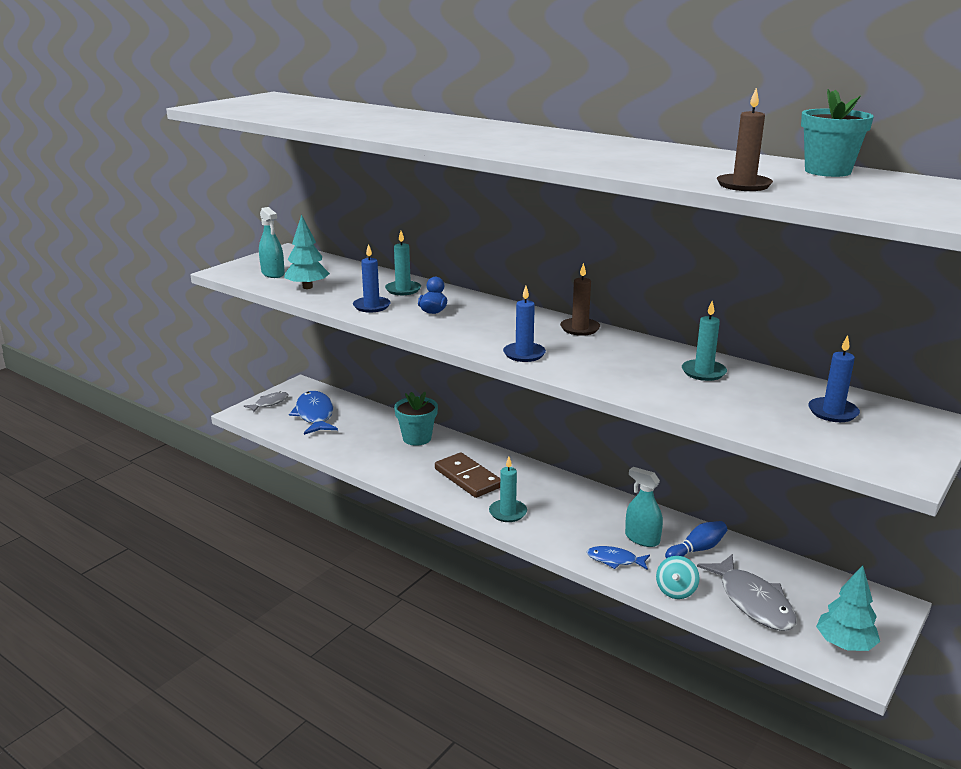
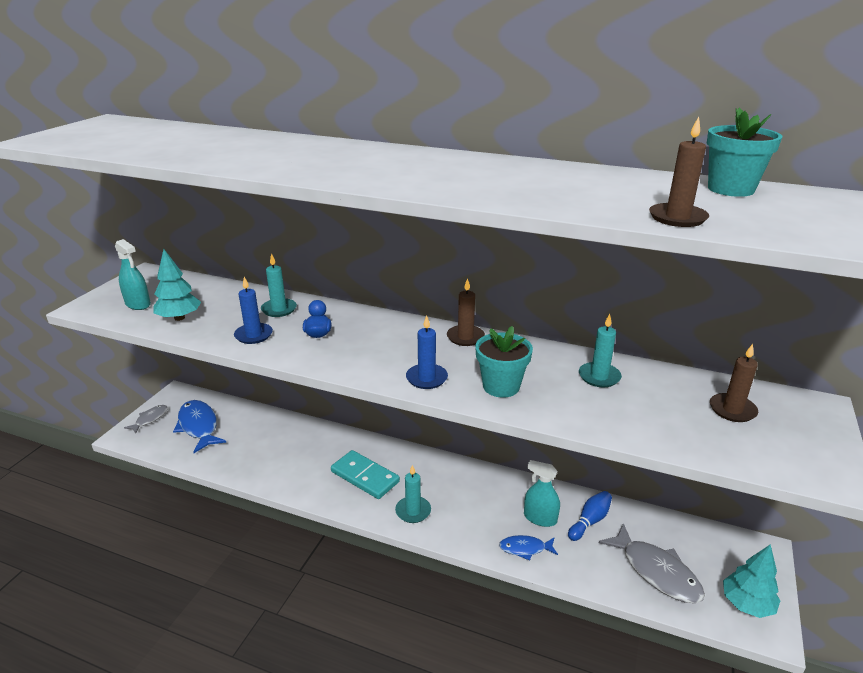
camera: 15 degrees left, 5 degrees up
(417, 438) = (304, 438): turquoise flower pot -> turquoise flower pot (501, 386)
(468, 478) = (365, 477): brown domino -> turquoise domino
(676, 591) = (589, 574): turquoise spinning top -> none
(833, 412) = (732, 410): blue candle -> brown candle

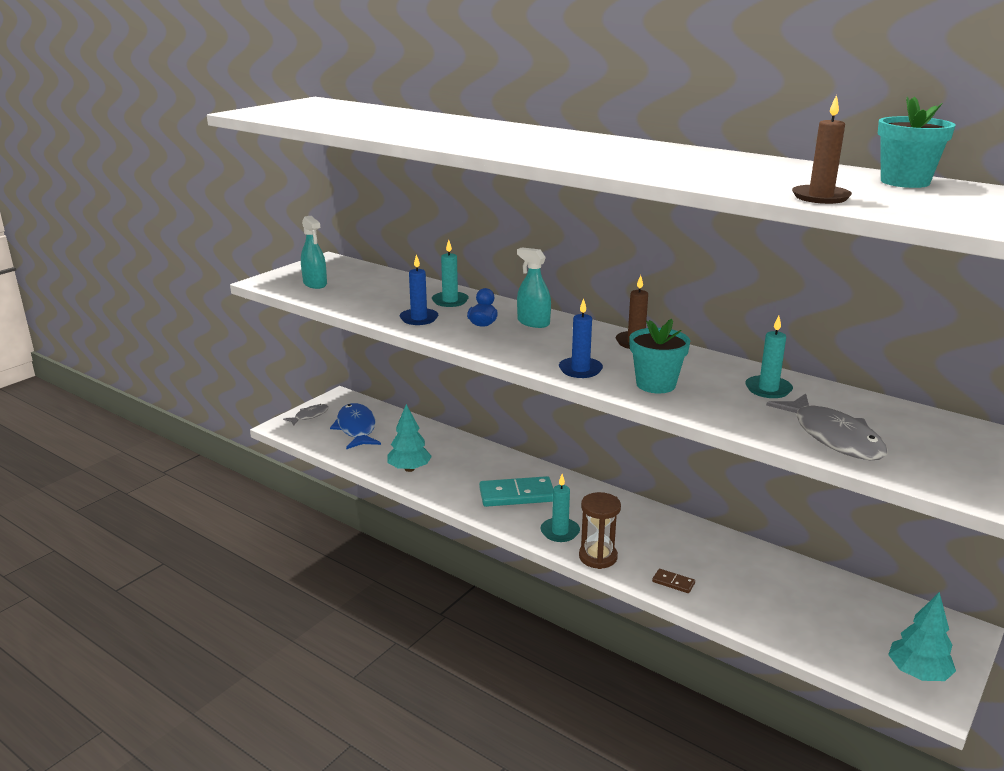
camera: 15 degrees right, 5 degrees down
(179, 318) = (351, 298): turquoise tree -> turquoise tree (409, 469)
(365, 477) = (517, 495): turquoise domino -> turquoise domino turned 60 degrees counterclockwise
(453, 533) = (598, 557): none -> brown hourglass
(525, 548) = (673, 582): blue fish -> brown domino
(540, 518) = (700, 559): turquoise spray bottle -> turquoise spray bottle (533, 322)
(589, 521) = (757, 571): blue bowling pin -> none
(656, 571) = (819, 627): grey fish -> grey fish (833, 437)
(732, 410) = (907, 432): brown candle -> none

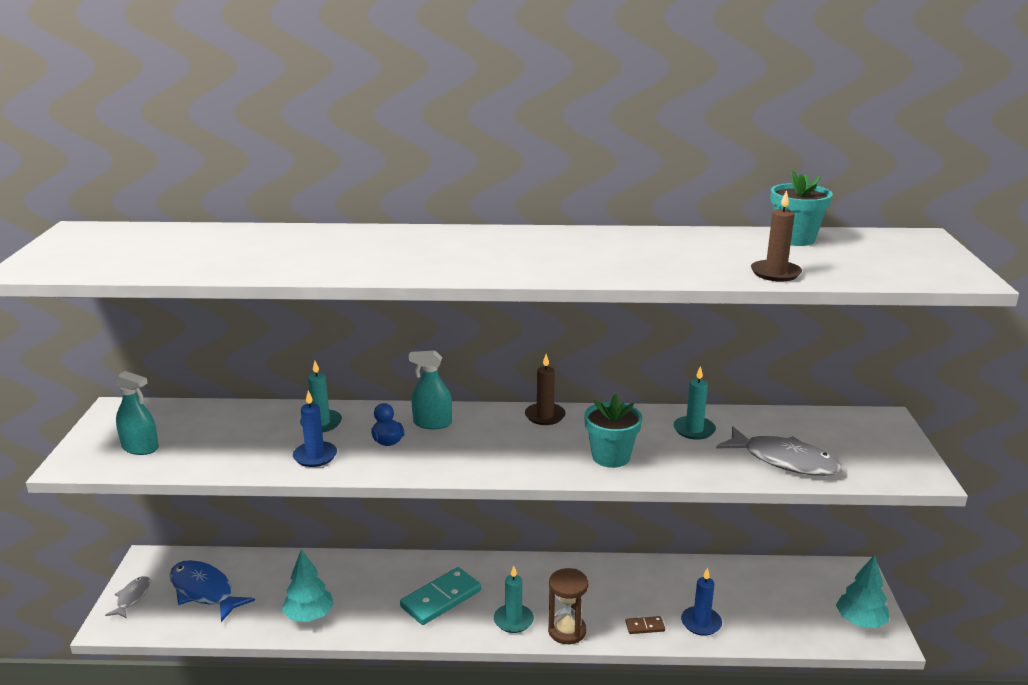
camera: 35 degrees left, 0 degrees up
(580, 370) = (534, 464): blue candle -> blue candle (701, 623)

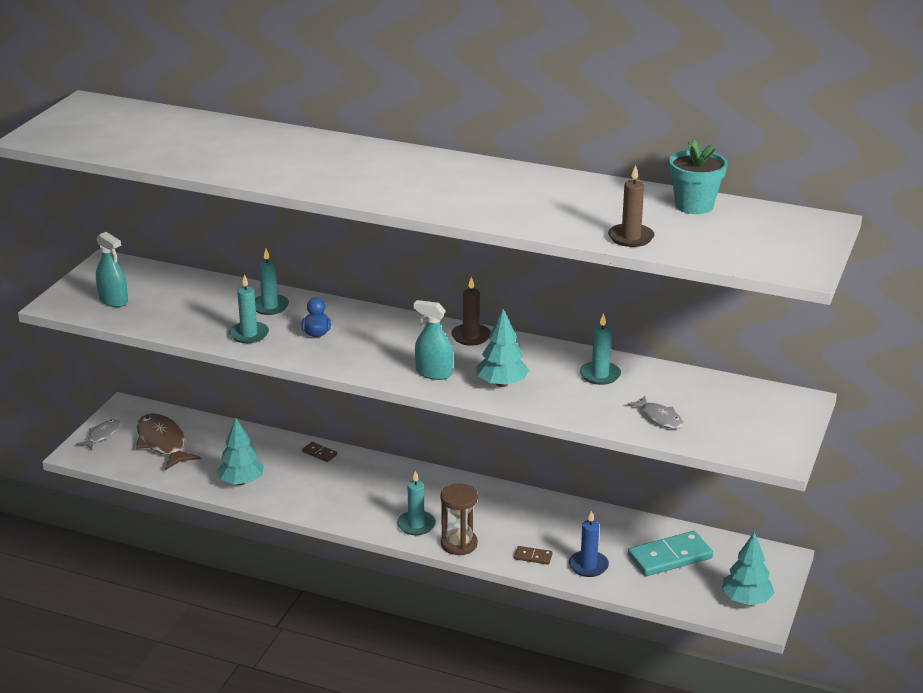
camera: 20 degrees right, 5 degrees up
(204, 591) = (162, 443): blue fish -> brown fish
(315, 456) = (249, 334): blue candle -> turquoise candle
(376, 565) = (319, 453): none -> brown domino
(432, 423) = (365, 324): turquoise spray bottle -> turquoise spray bottle (433, 373)
(441, 599) = (362, 493): turquoise domino -> turquoise domino (670, 557)
(611, 457) = (502, 384): turquoise flower pot -> turquoise tree
(784, 460) = (659, 418): grey fish -> grey fish, size x0.56

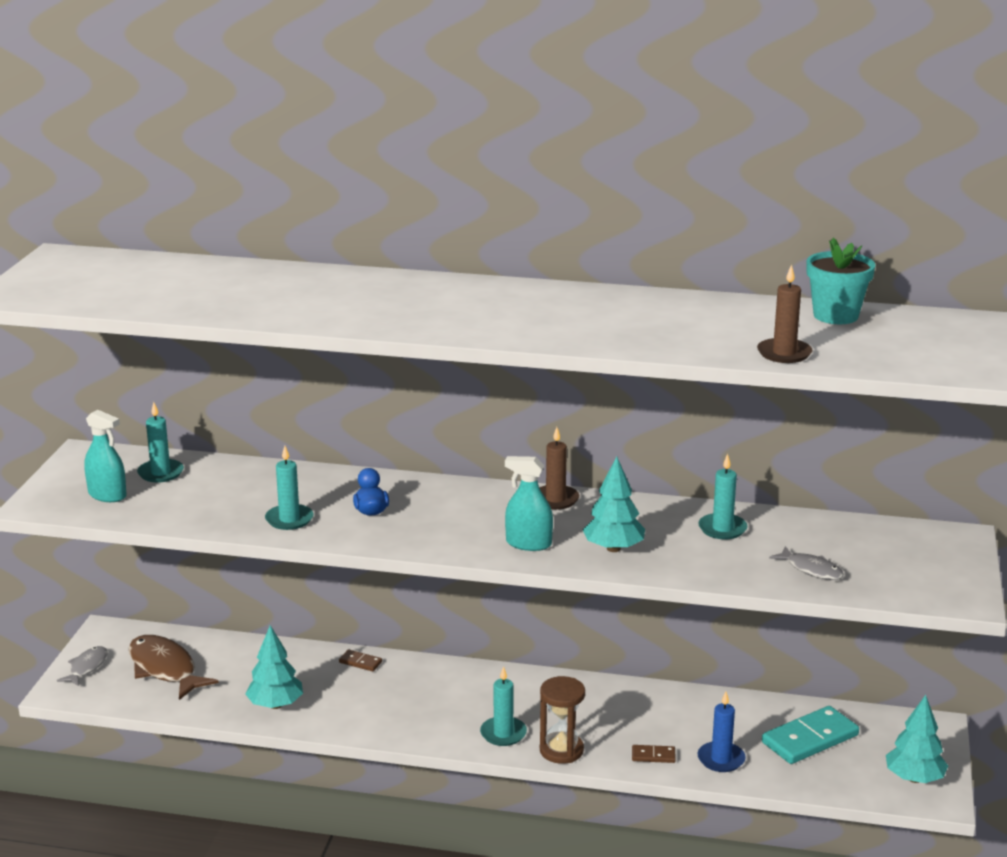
camera: 10 degrees left, 5 degrees down
(270, 306) = (303, 486): turquoise candle -> turquoise candle (161, 473)

